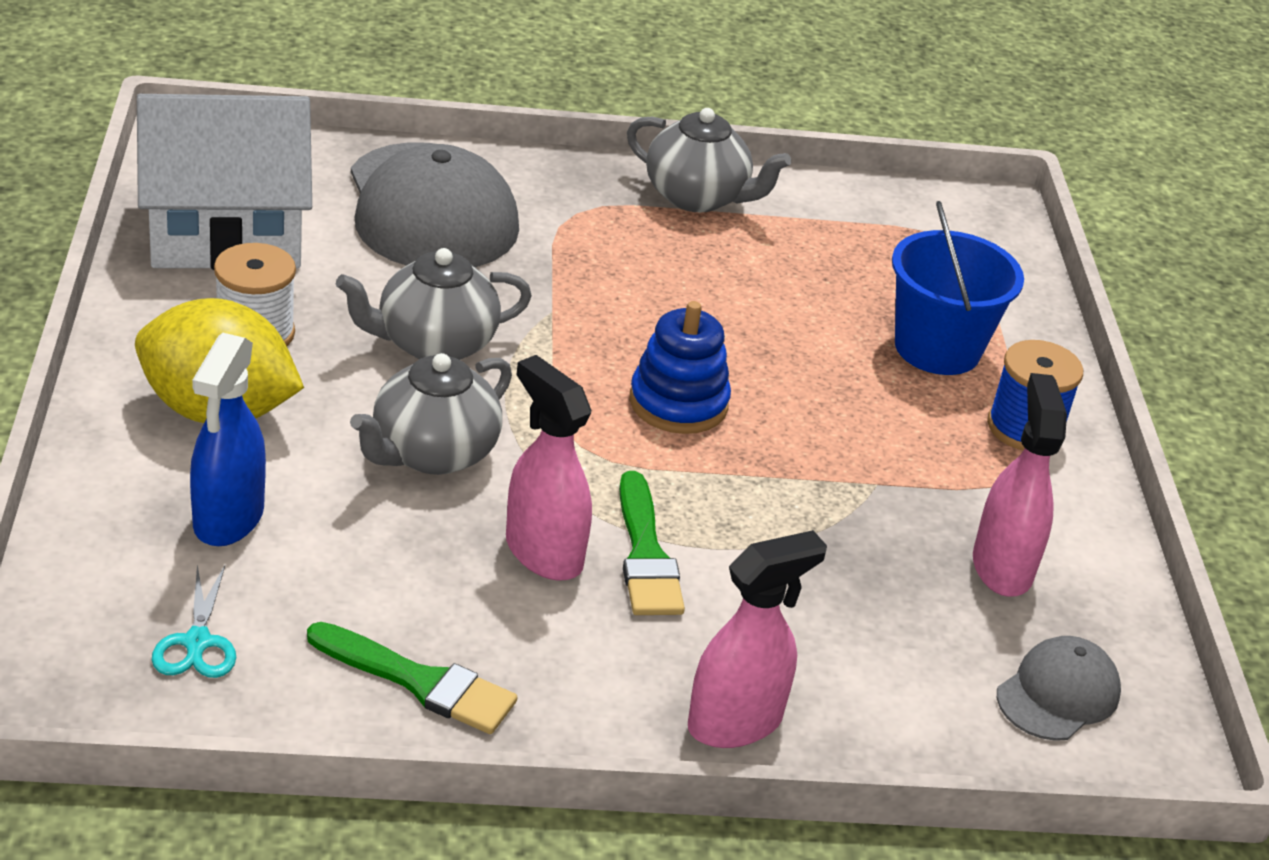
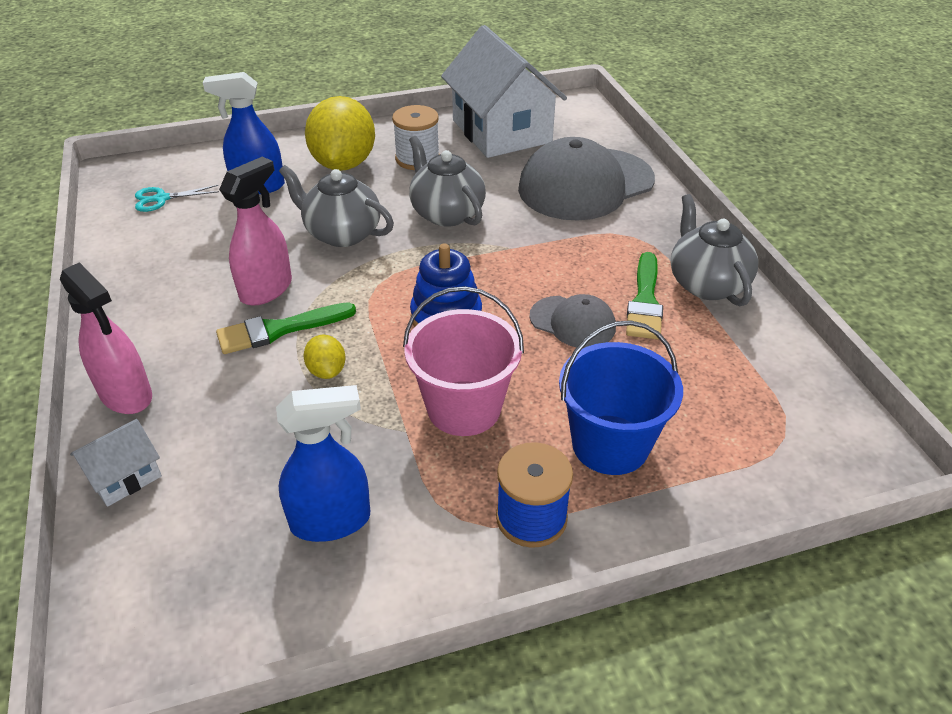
camera: 80 degrees right, 5 degrees up
(420, 682) = (144, 269): green brush -> green brush (645, 301)
(697, 197) = (706, 284): grey teapot -> grey teapot turned 150 degrees clockwise
(749, 526) = (327, 371): none -> yellow lemon
(853, 431) = (464, 408): none -> pink bucket
(893, 733) = (124, 476): none -> white house
(1002, 567) = (331, 521): pink spray bottle -> blue spray bottle
(1058, 694) = (182, 575): grey cap -> grey cap (573, 322)

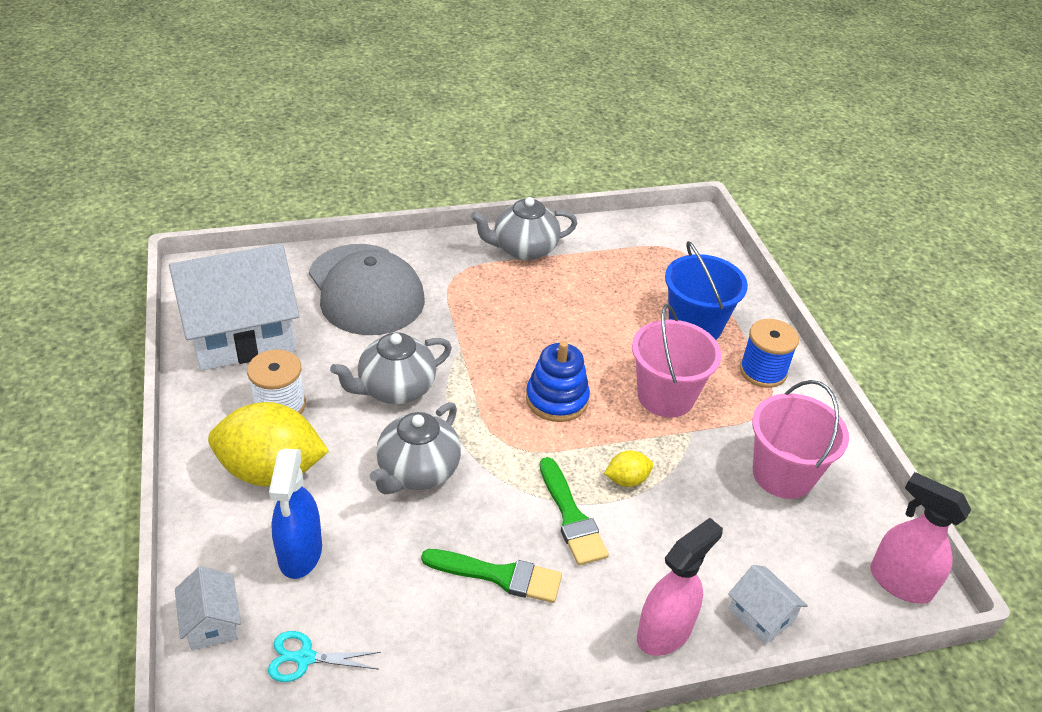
camera: 90 degrees left, 0 degrees up
(162, 199) = (305, 658): turquoise scissors -> turquoise scissors turned 105 degrees clockwise
(203, 159) = (212, 622): none -> white house
(266, 289) = (508, 531): pink spray bottle -> pink spray bottle (899, 582)
(331, 521) = (783, 474): blue spray bottle -> pink bucket
(573, 322) = (566, 326): grey cap -> none
(645, 301) = (543, 284): green brush -> green brush (499, 576)

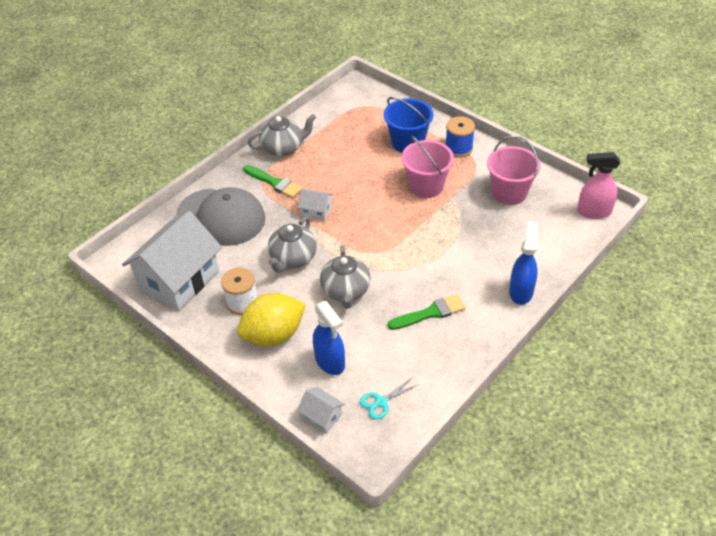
camera: 30 degrees left, 5 degrees up
(523, 249) = (283, 148): grey teapot -> grey teapot turned 150 degrees counterclockwise
(557, 399) = (377, 217): blue stacking toy -> none
(571, 517) = (437, 268): green brush -> green brush (275, 183)
(627, 480) = (445, 236): yellow lemon -> none
(665, 632) = (521, 291): pink spray bottle -> blue spray bottle
(761, 615) = (552, 260): white house -> white house (316, 211)

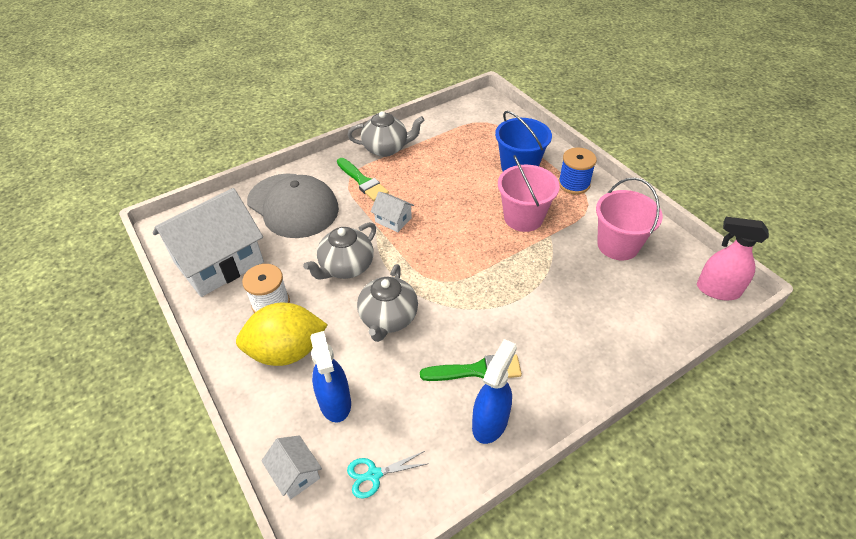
camera: 15 degrees right, 0 degrees up
(521, 291) = (598, 370): blue spray bottle -> blue spray bottle (490, 422)

